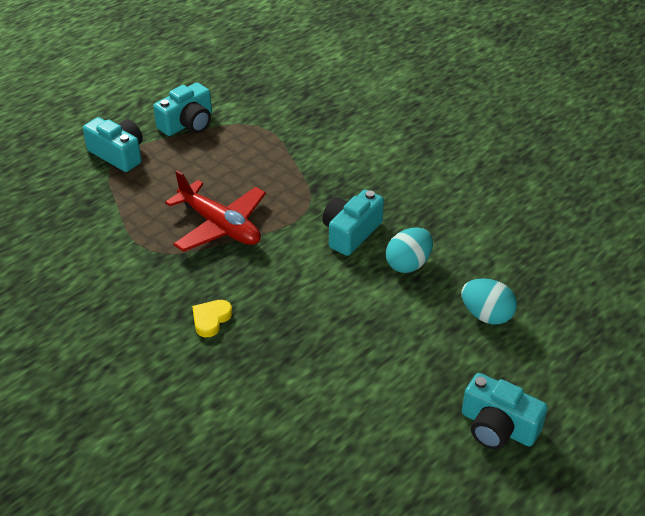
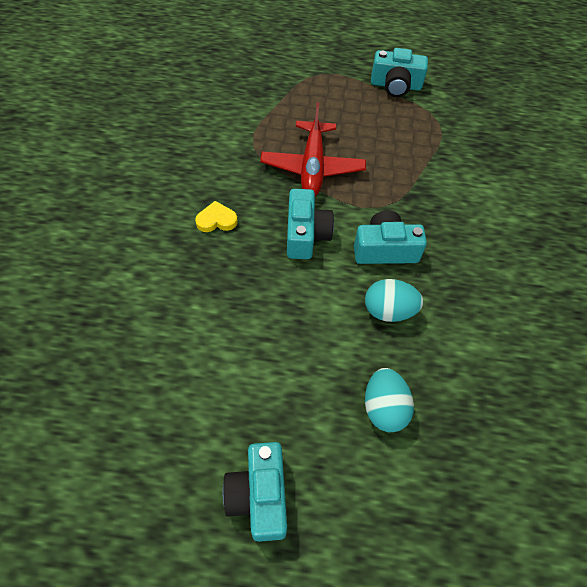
camera: 50 degrees right, 15 degrees up
(118, 154) = (326, 72): turquoise camera -> turquoise camera (305, 234)

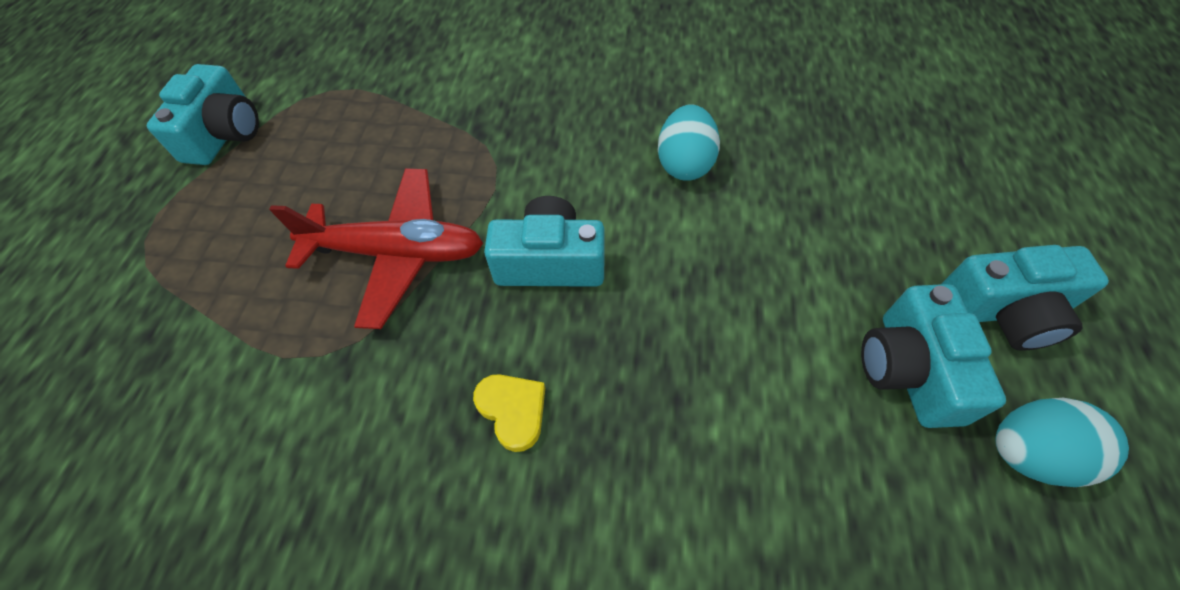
camera: 85 degrees left, 0 degrees up
(216, 220) = (513, 411): yellow heart -> yellow heart turned 150 degrees clockwise
(384, 408) = (831, 175): turquoise egg -> turquoise egg (1029, 453)
(385, 249) = (579, 163): turquoise camera -> turquoise camera (909, 369)

